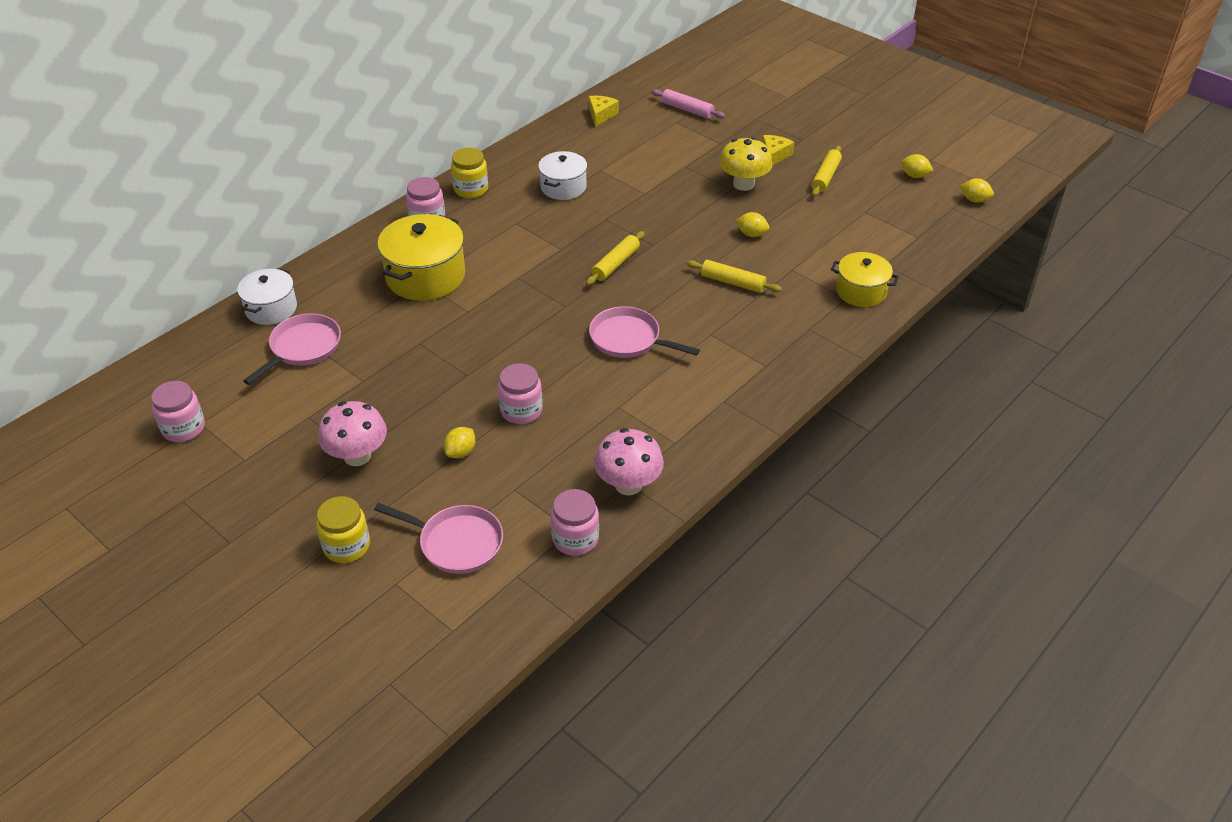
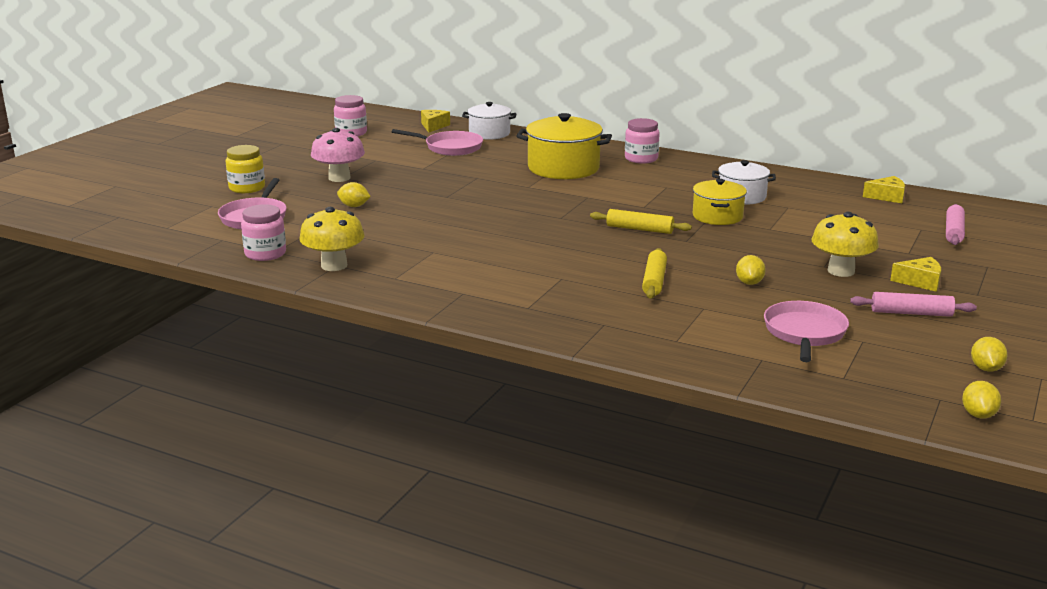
camera: 75 degrees right, 20 degrees down
(209, 350) = (433, 126): none -> yellow cheese
(471, 189) = (700, 166): yellow jar -> none
(521, 410) = (412, 218): pink jar -> none
(628, 484) = (334, 265): pink mushroom -> yellow mushroom
(629, 339) = (530, 246): pink pan -> pink pan (804, 333)
(825, 177) = (911, 313): yellow rolling pin -> pink rolling pin
(861, 291) = (695, 348): yellow pot -> yellow pot (717, 216)

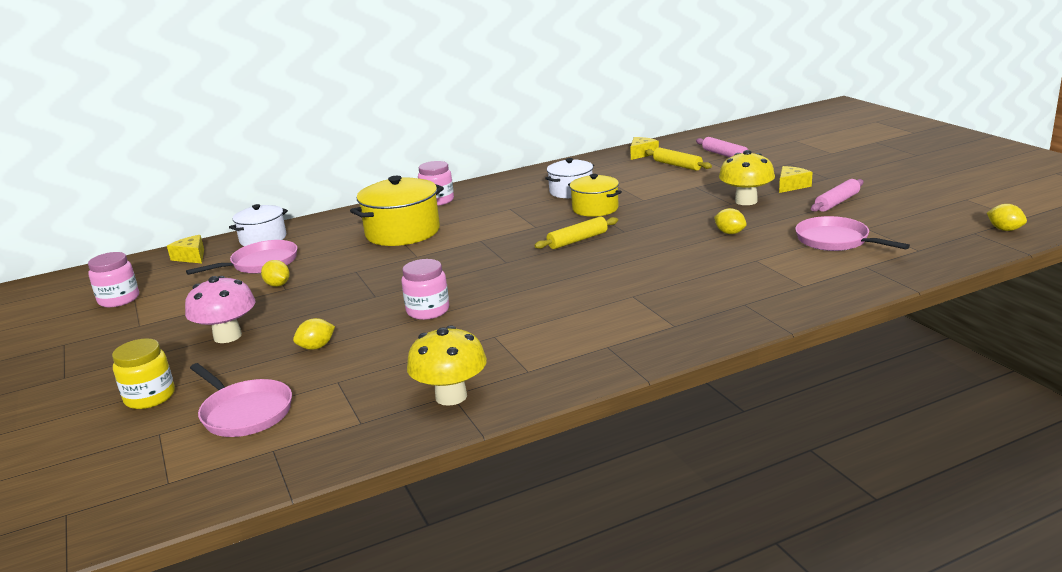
camera: 50 degrees left, 0 degrees up
(265, 254) = (358, 430): pink jar -> pink jar (428, 311)
(654, 281) = (684, 263): yellow rolling pin -> yellow rolling pin (677, 165)
(986, 368) = (940, 208): yellow lemon -> yellow lemon (278, 285)

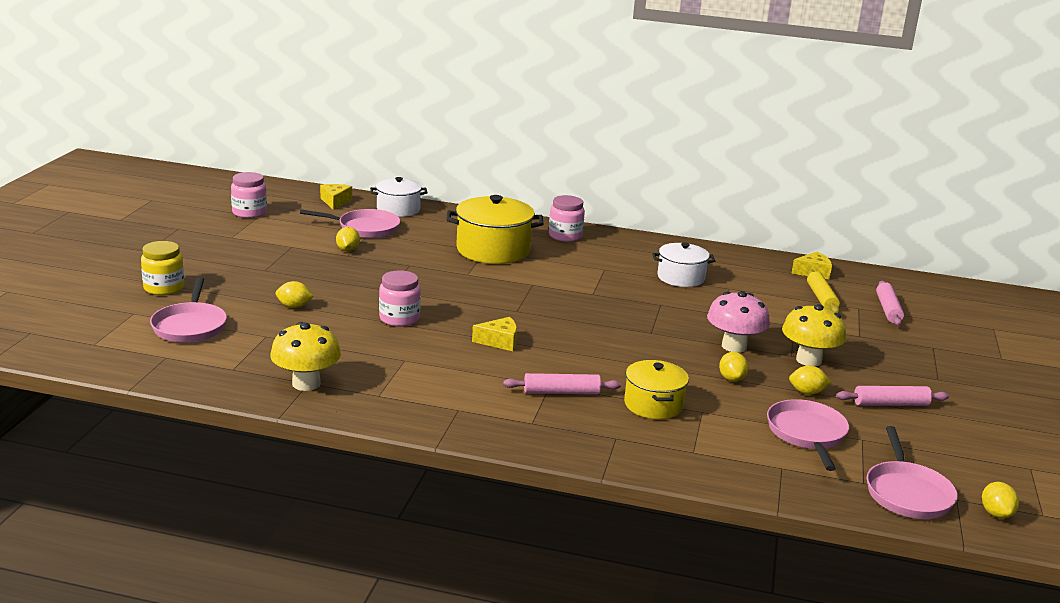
camera: 35 degrees right, 0 degrees up
(227, 336) = (262, 271): pink mushroom -> pink mushroom (734, 346)
(577, 240) = (600, 321): yellow rolling pin -> none
(595, 208) = (668, 302): yellow pot -> yellow pot (653, 405)
(650, 296) = (561, 392): none -> pink rolling pin
(785, 219) = (807, 392): none -> yellow lemon
(791, 186) = (883, 368): yellow cheese -> yellow cheese (500, 341)
(948, 243) = (907, 493): none -> pink pan

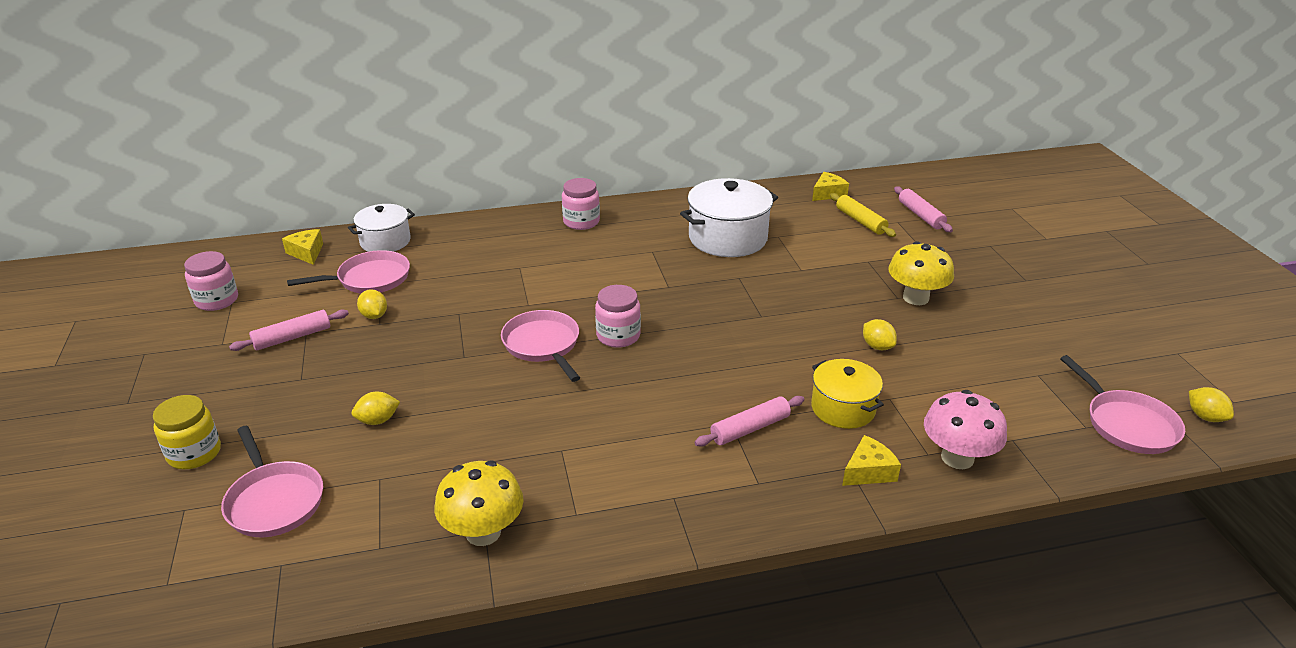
camera: 25 degrees left, 10 degrees up
(399, 319) = (508, 393): pink jar -> pink jar (618, 336)
(493, 250) = (527, 263): yellow pot -> none
(500, 341) = (635, 384): yellow cheese -> yellow cheese (868, 471)
(681, 278) = (728, 238): white pot -> white pot, size x1.59
(734, 346) = (844, 305): pink mushroom -> pink mushroom (957, 458)
(807, 392) = (949, 337): yellow lemon -> none
(807, 434) = (994, 388): pink pan -> pink pan (543, 345)
(890, 404) = (1020, 324): pink rolling pin -> pink rolling pin (292, 337)

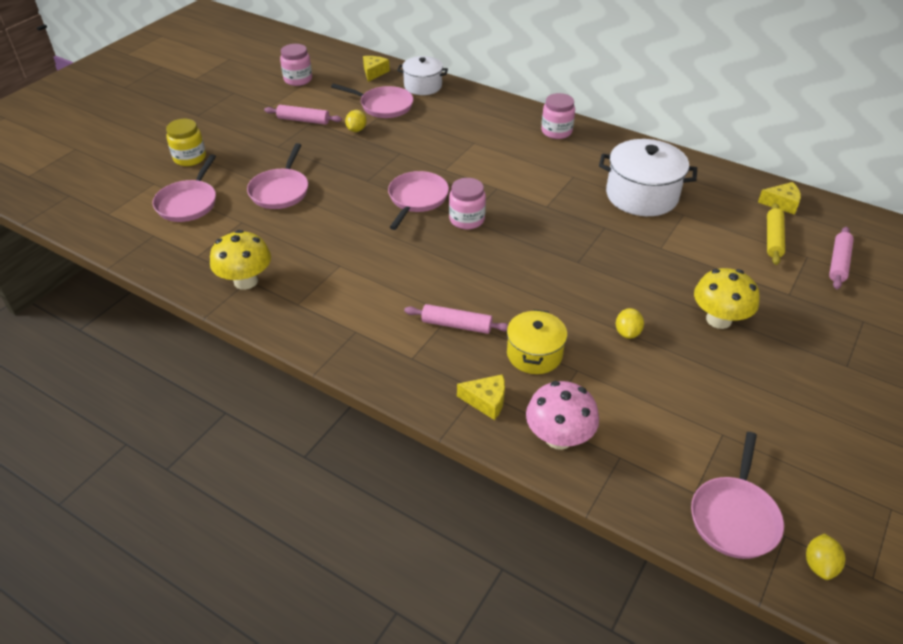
camera: 45 degrees right, 10 degrees up
(378, 420) = (280, 191): yellow lemon -> pink pan

